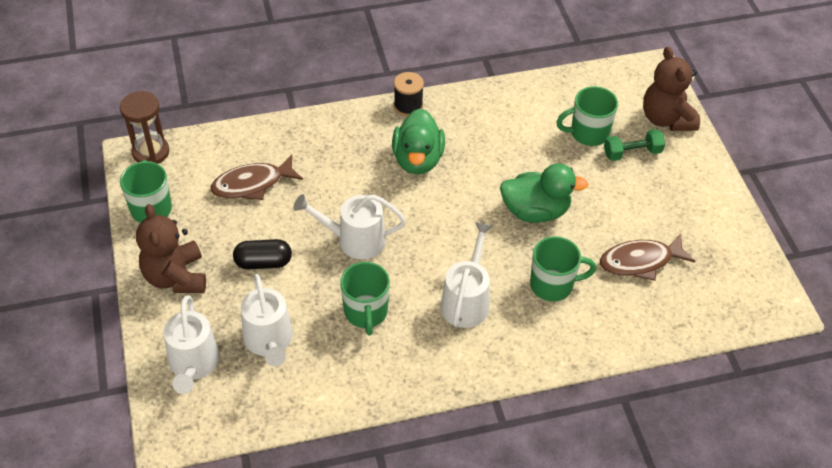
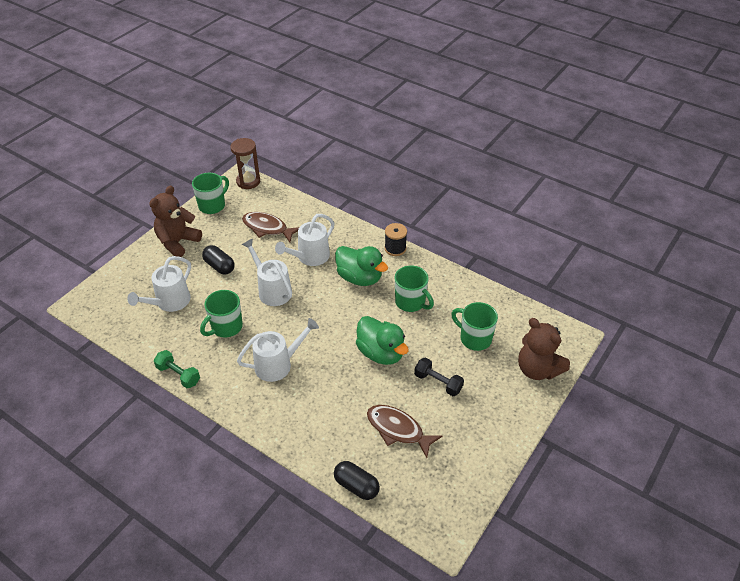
camera: 50 degrees right, 5 degrees down
(193, 365) = (128, 285): white watering can -> white watering can (310, 257)
(417, 160) = (359, 278): green duck -> green duck turned 105 degrees counterclockwise
(553, 285) = (331, 397): green mug -> green mug (411, 302)
(613, 195) = (438, 382): none -> black dumbbell
(632, 153) = (485, 370): green dumbbell -> green dumbbell (178, 375)
(666, 119) = (537, 369): brown teddy bear -> brown teddy bear turned 75 degrees counterclockwise
(675, 335) = (356, 486): none -> black capsule

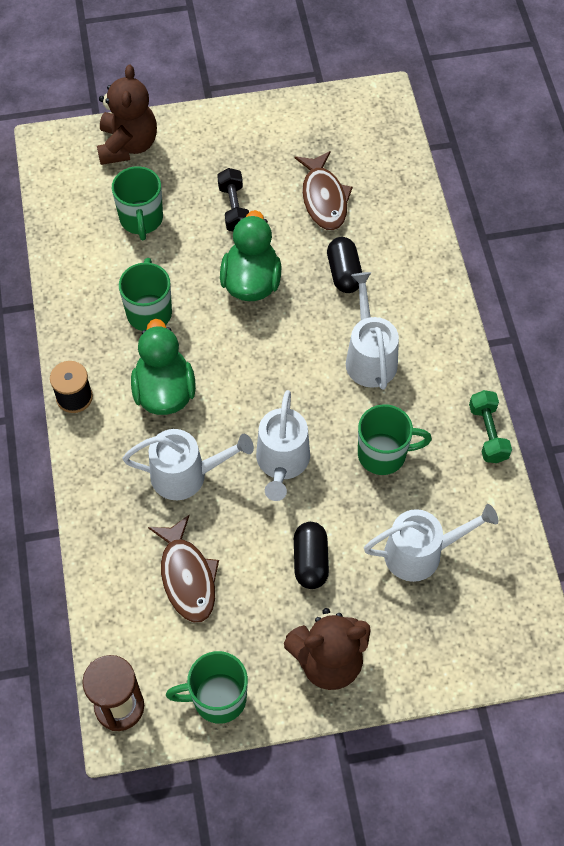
camera: 135 degrees left, 15 degrees up
(278, 364) = (369, 357): white watering can -> white watering can turned 60 degrees clockwise
(356, 486) = (413, 183): black capsule -> black capsule (344, 273)

